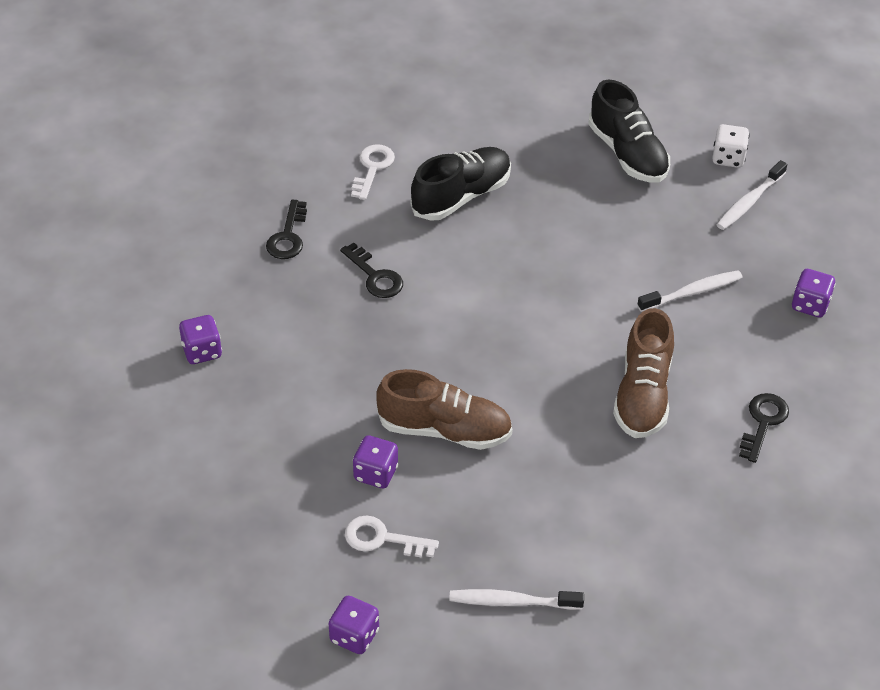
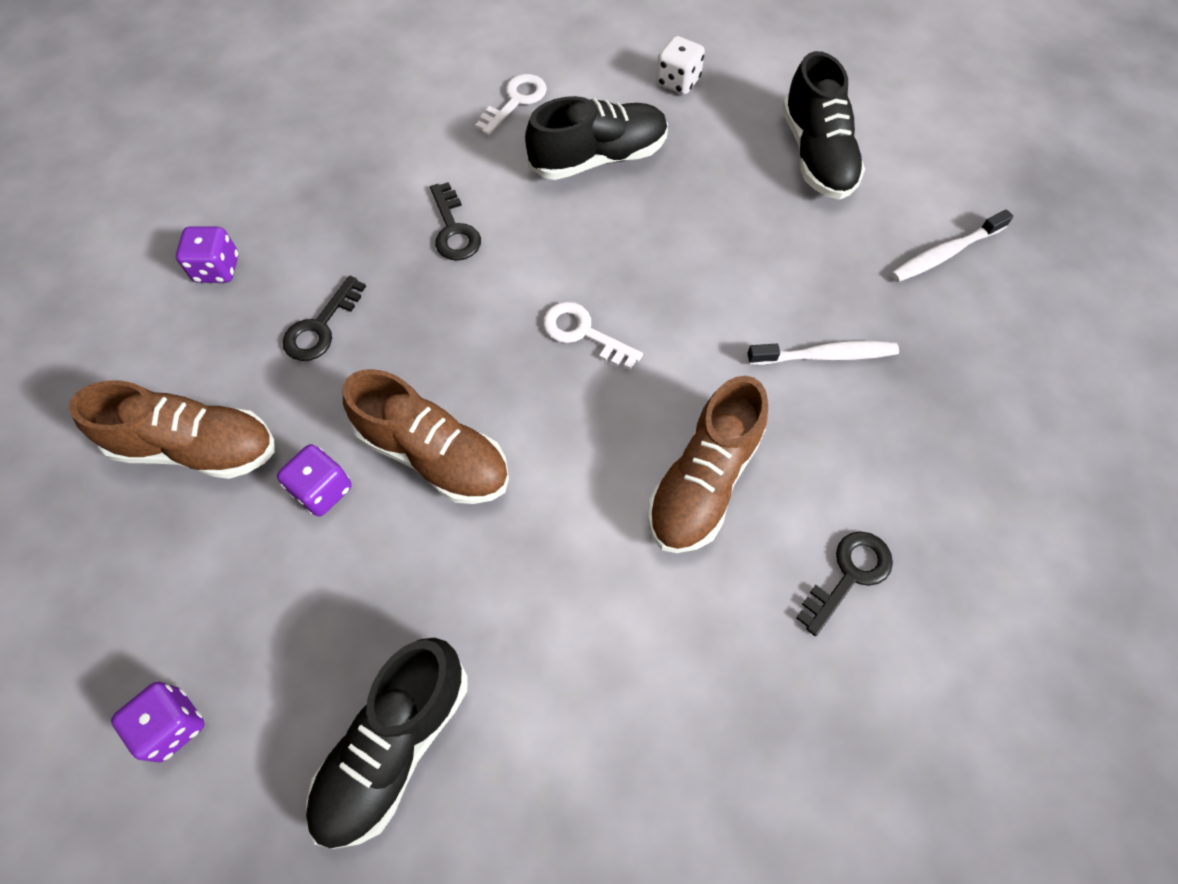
camera: 20 degrees right, 15 degrees up
(264, 473) = (196, 447): none -> brown shoe
(288, 236) = (384, 156): black key -> black key (321, 327)
(383, 538) = (283, 588): white key -> white key (584, 333)
(512, 602) = (395, 745): white toothbrush -> black shoe
(728, 158) = (939, 190): white dice -> white dice (678, 82)
(810, 305) = (976, 417): purple dice -> none

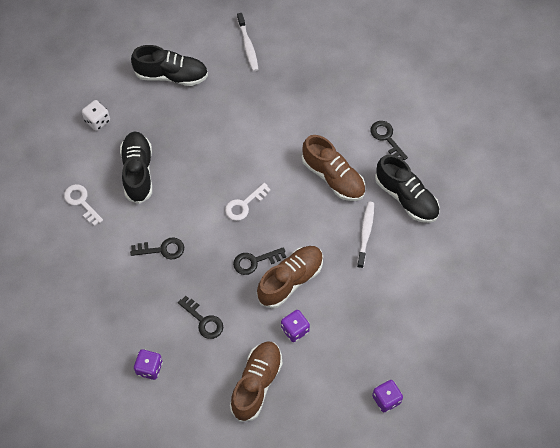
camera: 75 degrees left, 0 degrees up
(395, 745) = (413, 315): black shoe -> black shoe (406, 197)
(463, 381) = (255, 261): none -> black key
(825, 355) = (286, 111): white toothbrush -> white toothbrush (365, 233)

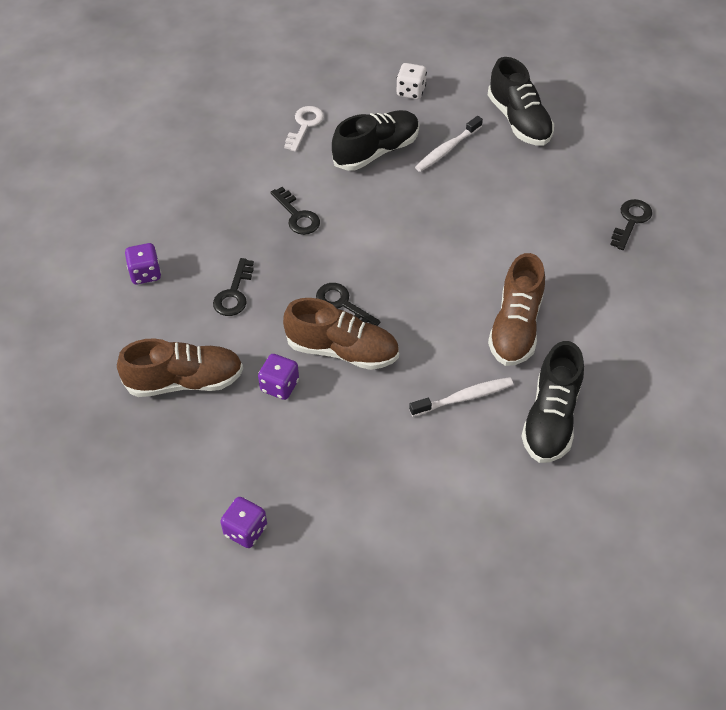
camera: 60 degrees right, 10 degrees down
(244, 204) = (409, 260): white key -> none
(248, 46) = (619, 165): white toothbrush -> white toothbrush (447, 149)
(386, 138) = (618, 356): black key -> black key (631, 221)

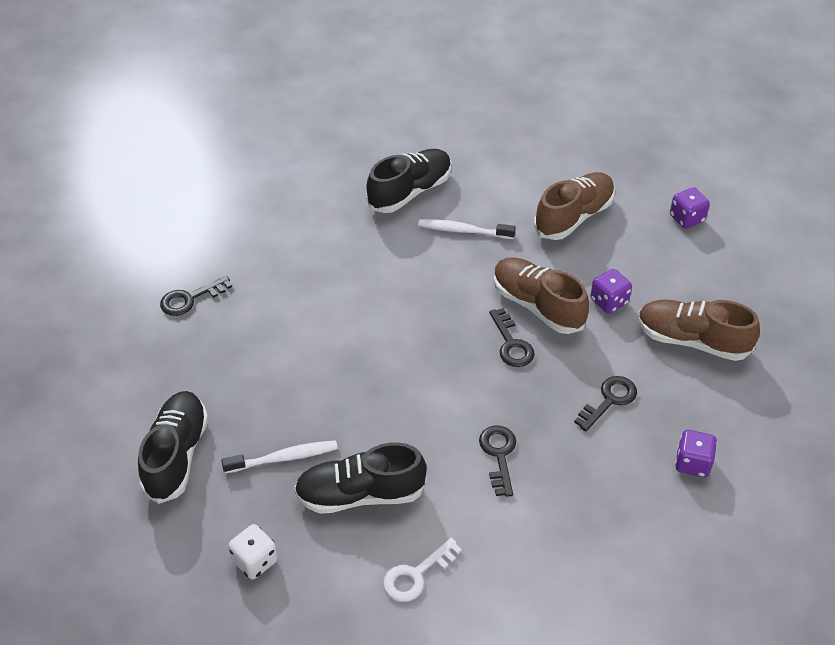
camera: 150 degrees left, 5 degrees down
(515, 327) = (377, 260): brown shoe -> brown shoe (573, 217)

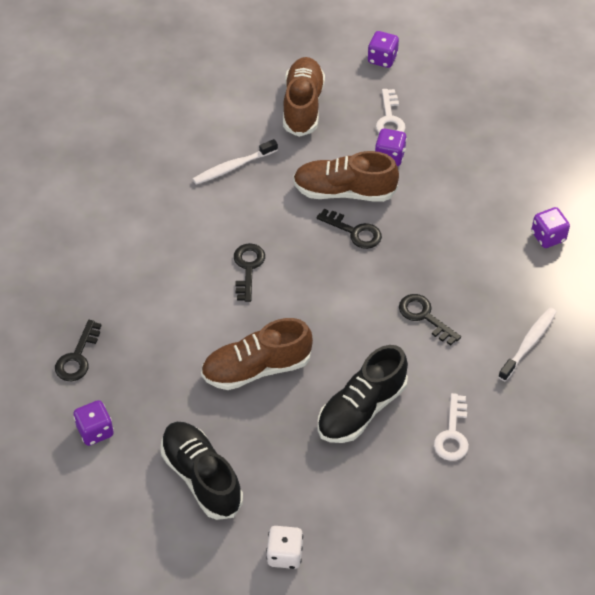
camera: 40 degrees left, 5 degrees up
(141, 362) = (95, 431): none -> purple dice
(255, 561) = (338, 505): white dice -> white dice (285, 554)
(284, 458) = (282, 423): white toothbrush -> white toothbrush (528, 343)
(410, 192) = (159, 160): black shoe -> none
(609, 400) = (458, 229): black key -> black key (248, 268)
(641, 271) = (389, 119): none -> white key
(692, 340) = (470, 150): brown shoe -> brown shoe (256, 368)

